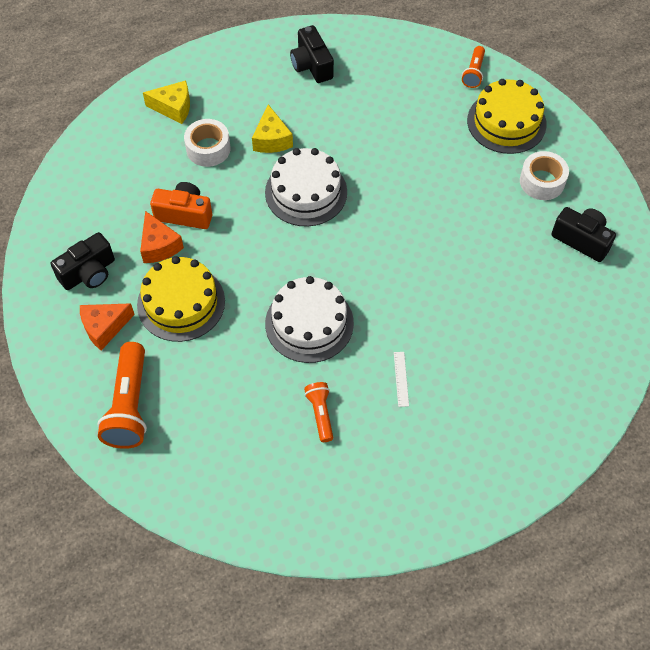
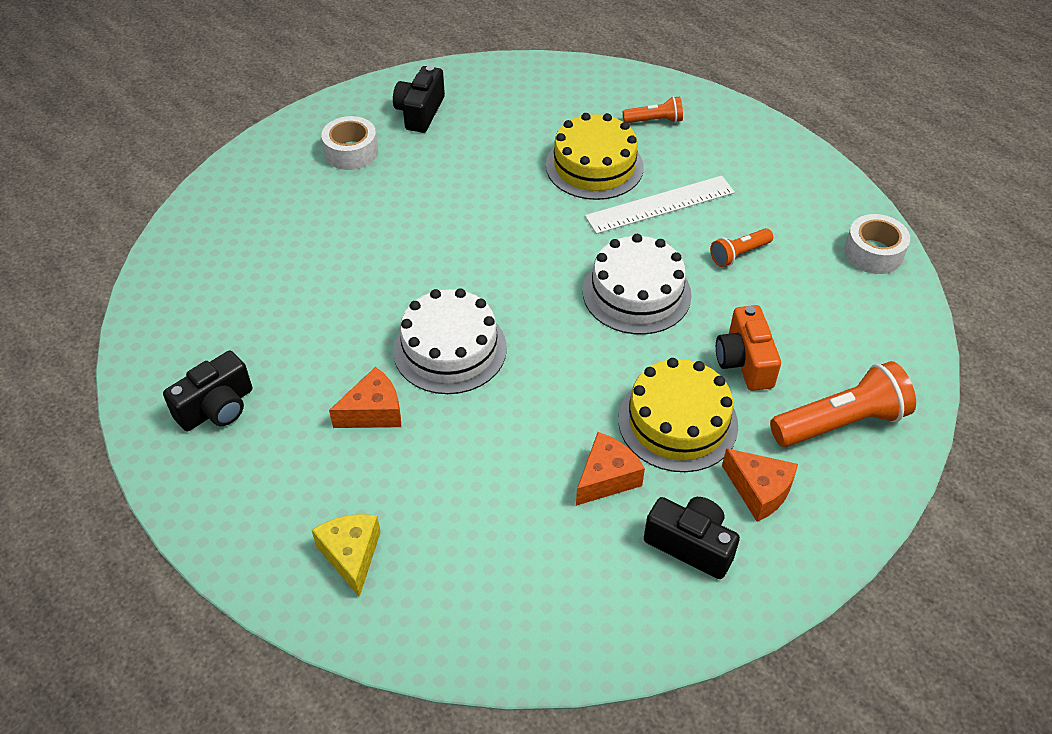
camera: 110 degrees left, 10 degrees down
(184, 214) = (542, 468): orange camera -> orange camera (744, 362)
(208, 149) = (417, 481): white tape -> white tape (873, 253)
(271, 139) = (373, 412): yellow cheese -> orange cheese
(401, 379) = (660, 205): white ruler -> white ruler, size x2.30
(473, 73) = (191, 238): orange flashlight -> orange flashlight (654, 121)
(506, 122) = (269, 195): yellow cake -> yellow cake (594, 166)

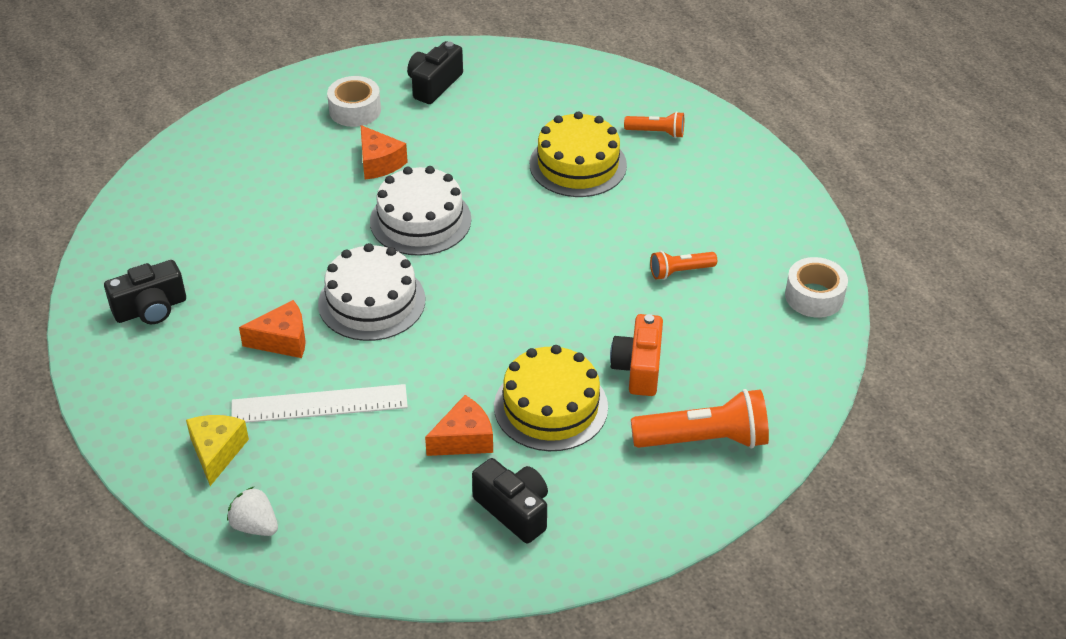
camera: 15 degrees right, 5 degrees down
(427, 631) = (255, 526): none -> white strawberry
(636, 293) = (565, 287): white cake -> white cake (420, 220)
(660, 205) = (625, 212): white ruler -> white ruler (319, 404)
(759, 491) = (598, 480): orange cheese -> orange cheese (379, 163)

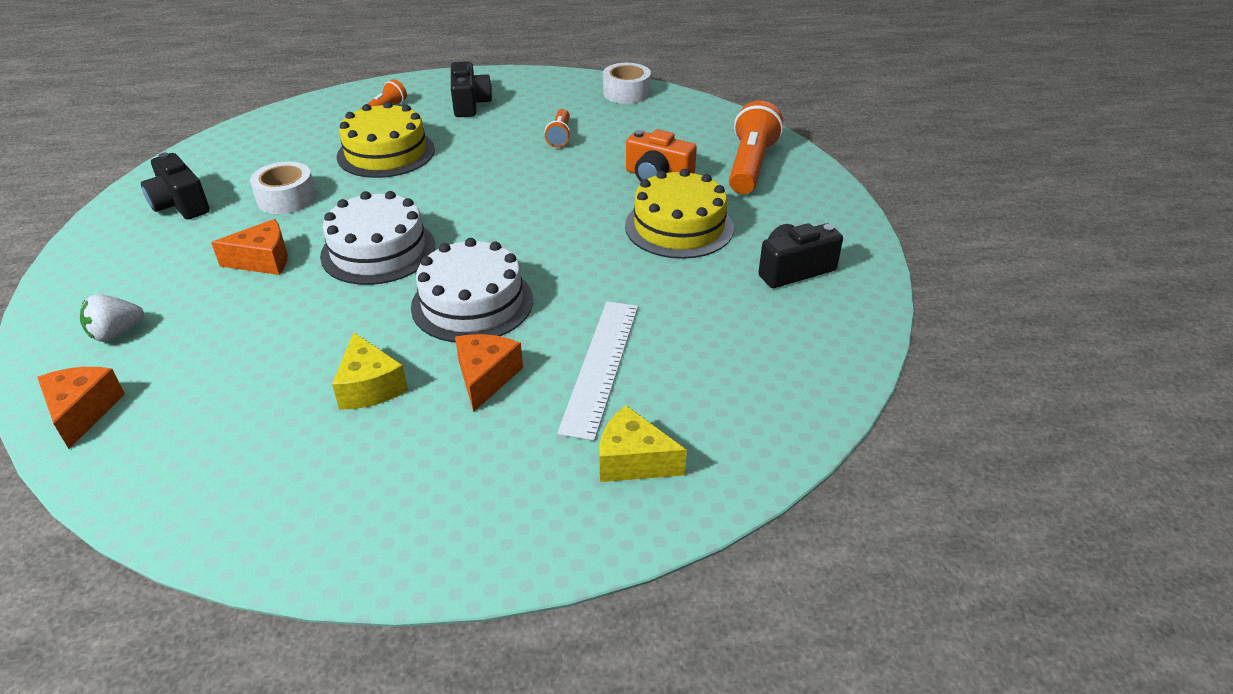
camera: 70 degrees left, 5 degrees down
(151, 309) = (347, 488): black camera -> black camera (470, 104)
(252, 281) = (370, 387): none -> yellow cheese
(255, 526) = (758, 445): white strawberry -> white strawberry (116, 333)
(355, 110) = (158, 261): white tape -> white tape (286, 198)
(464, 439) = (696, 281): orange cheese -> orange cheese (83, 412)

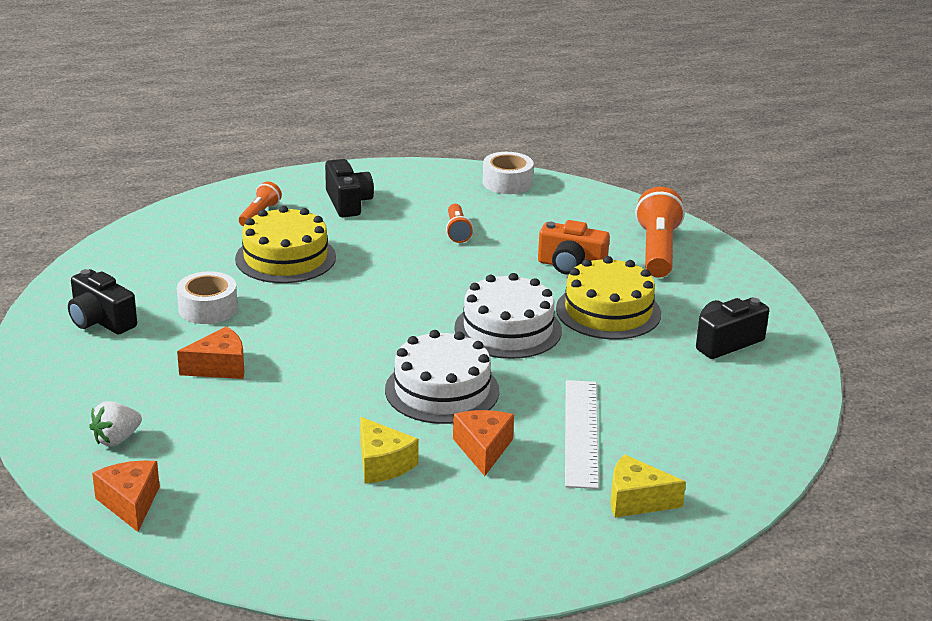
camera: 10 degrees left, 10 degrees down
(378, 250) = (328, 351): white cake -> white cake (508, 329)

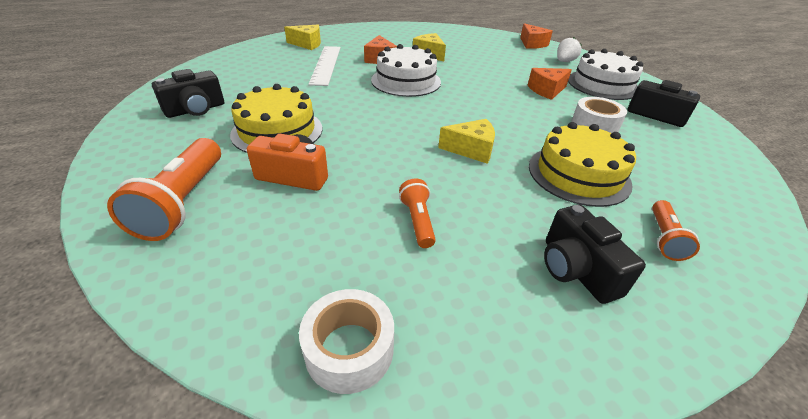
camera: 175 degrees right, 10 degrees up
(384, 284) = (471, 150): none -> yellow cheese
(508, 329) = (363, 115): white cake -> white cake (602, 84)

